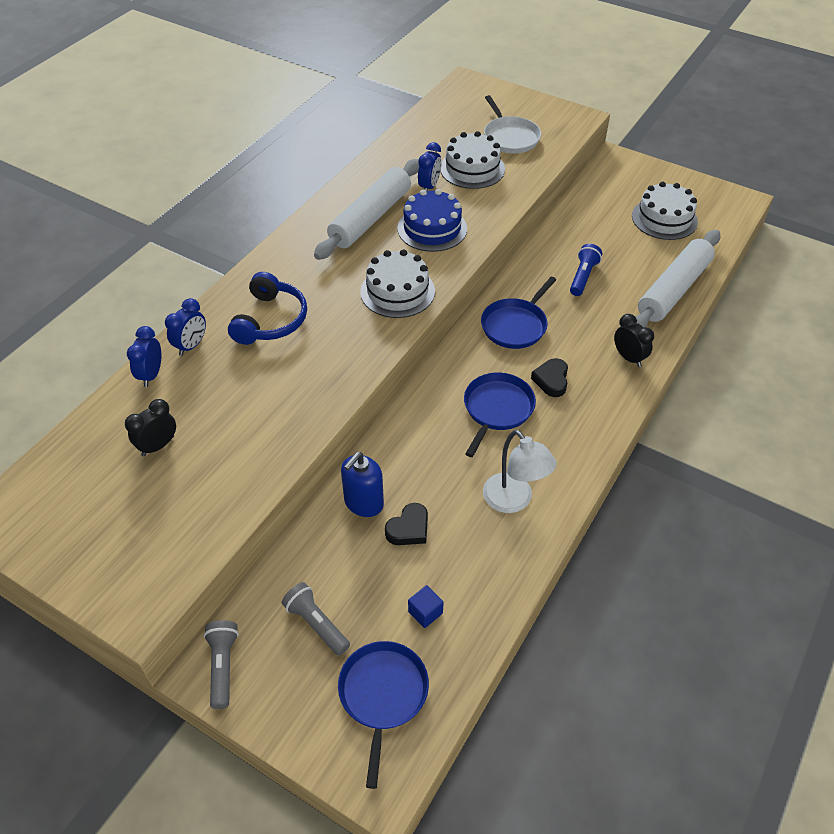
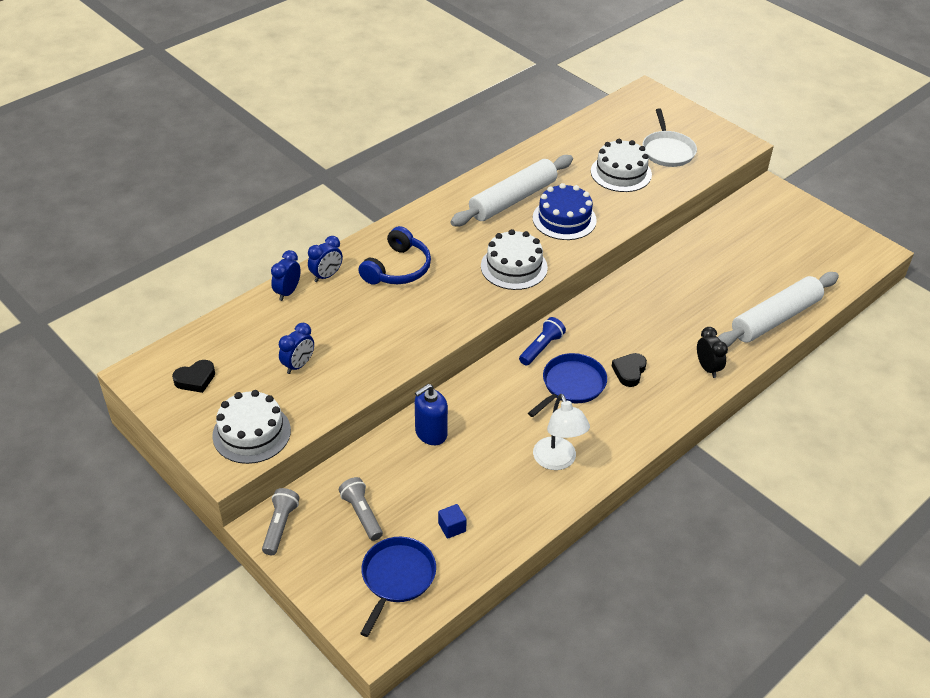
camera: 15 degrees right, 5 degrees down
(158, 446) = (277, 348): black clock -> none
(409, 529) = (461, 462): black heart -> black heart (195, 379)
(429, 187) = (575, 182): blue clock -> blue clock (298, 365)
(515, 325) = (615, 319): blue pan -> none
(583, 277) = (694, 290): blue flashlight -> blue flashlight (541, 348)
(664, 219) = (794, 253): white cake -> white cake (251, 433)

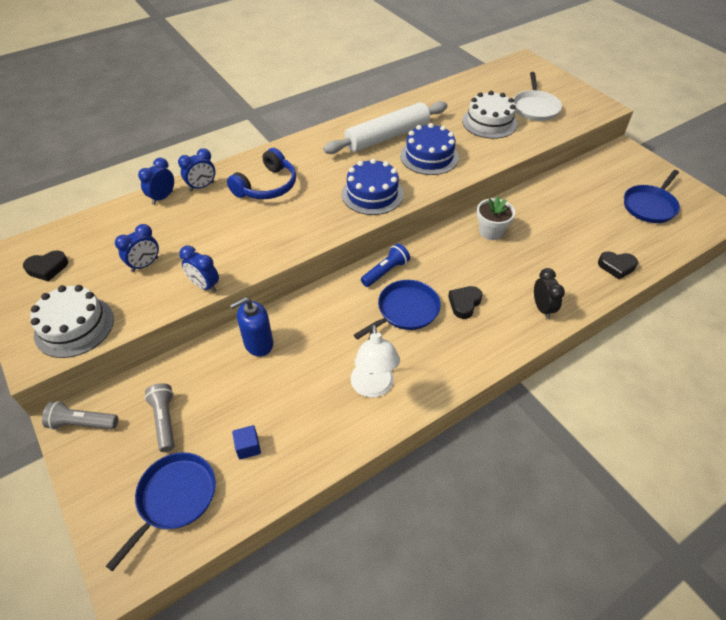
camera: 10 degrees right, 5 degrees up
(280, 526) = (82, 423): grey flashlight -> grey flashlight turned 105 degrees counterclockwise
(369, 379) = (204, 285): none -> blue clock
(514, 267) = (372, 194): white cake -> blue cake
(642, 294) = (491, 231): none -> white flower pot
(775, 318) = (616, 266): white rolling pin -> black heart
(802, 250) = (650, 206): none -> blue pan

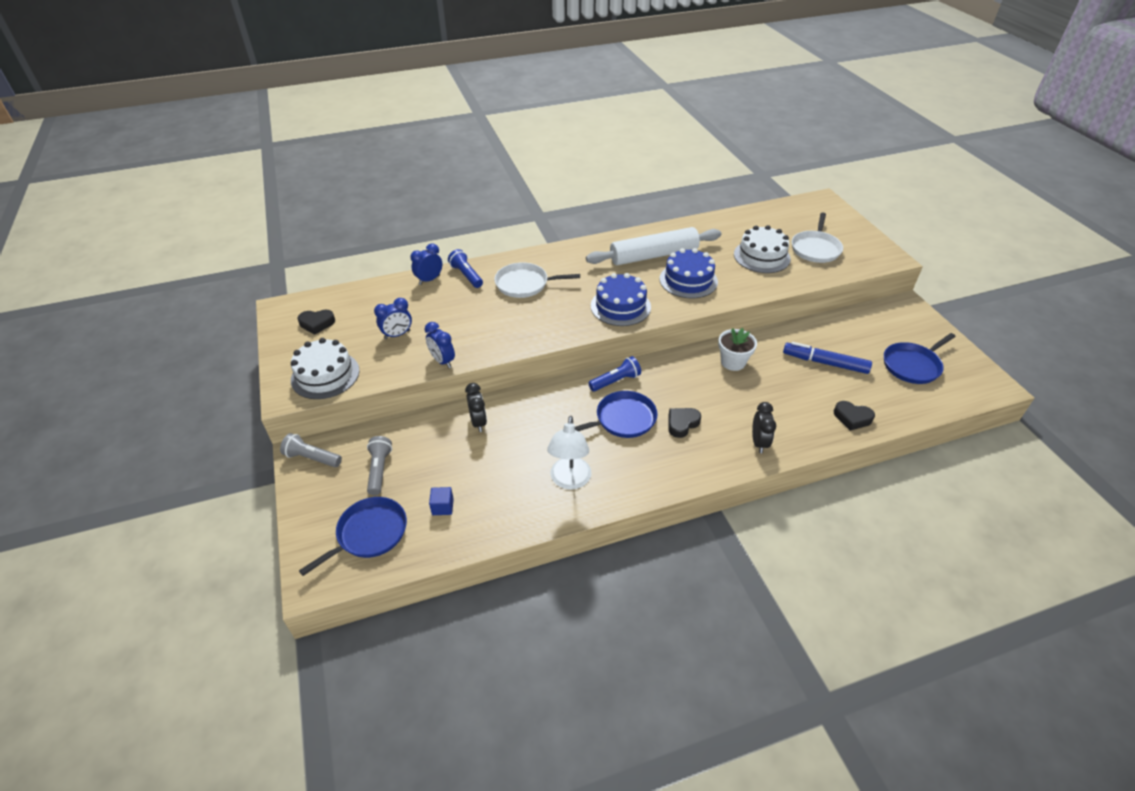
camera: 15 degrees right, 5 degrees down
(202, 186) = (466, 275): blue clock -> blue flashlight
(258, 343) = (478, 422): blue soap dispenser -> black clock
(267, 186) = (525, 284): blue headphones -> white pan
(574, 217) = (825, 363): none -> blue marker

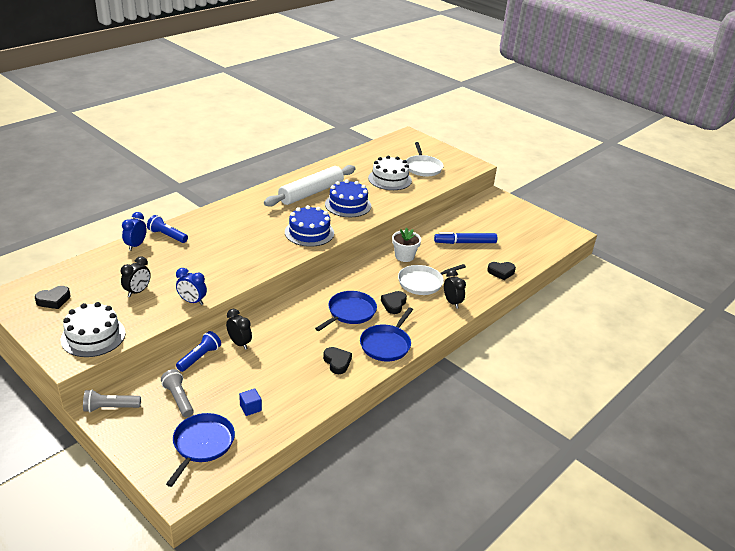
camera: 30 degrees left, 10 degrees down
(397, 335) = (137, 292): blue clock -> black clock
(525, 284) = (222, 232): white pan -> white pan (422, 282)
(569, 481) = (337, 362): white lamp -> black heart
(616, 381) = (328, 288): blue flashlight -> blue flashlight (199, 357)
(912, 365) = (519, 232): blue pan -> blue pan (386, 344)

